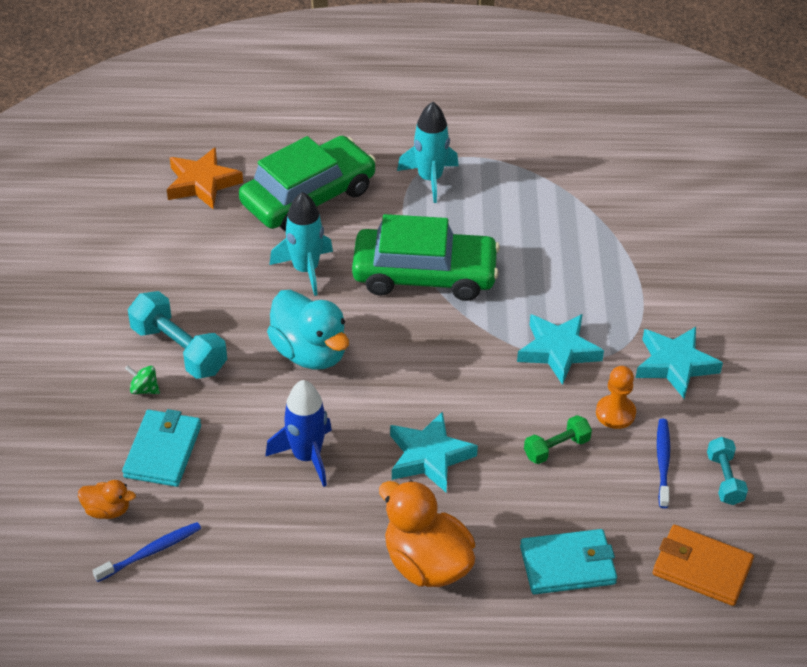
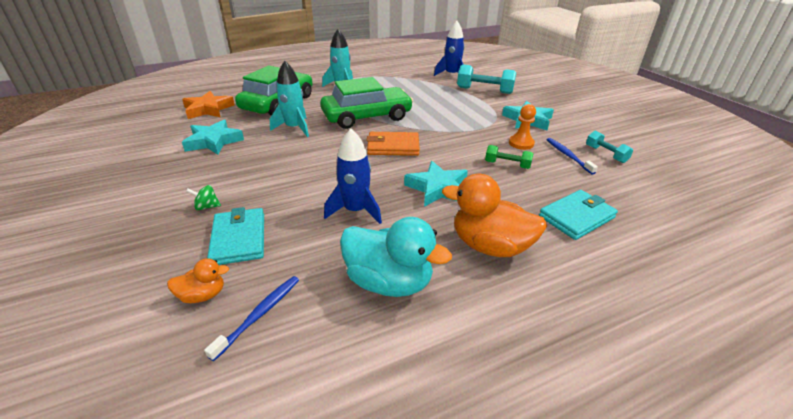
camera: 25 degrees left, 10 degrees down
(179, 350) = (226, 180): turquoise dumbbell -> turquoise dumbbell (484, 90)
(310, 353) = (321, 160): turquoise duck -> turquoise duck (389, 282)
(556, 448) = (507, 165): green dumbbell -> green dumbbell turned 75 degrees clockwise
(558, 351) = (465, 128): turquoise star -> turquoise star (213, 141)
(646, 199) = (451, 75): none -> blue rocket
(701, 568) = (647, 194): orange wallet -> orange wallet (393, 146)

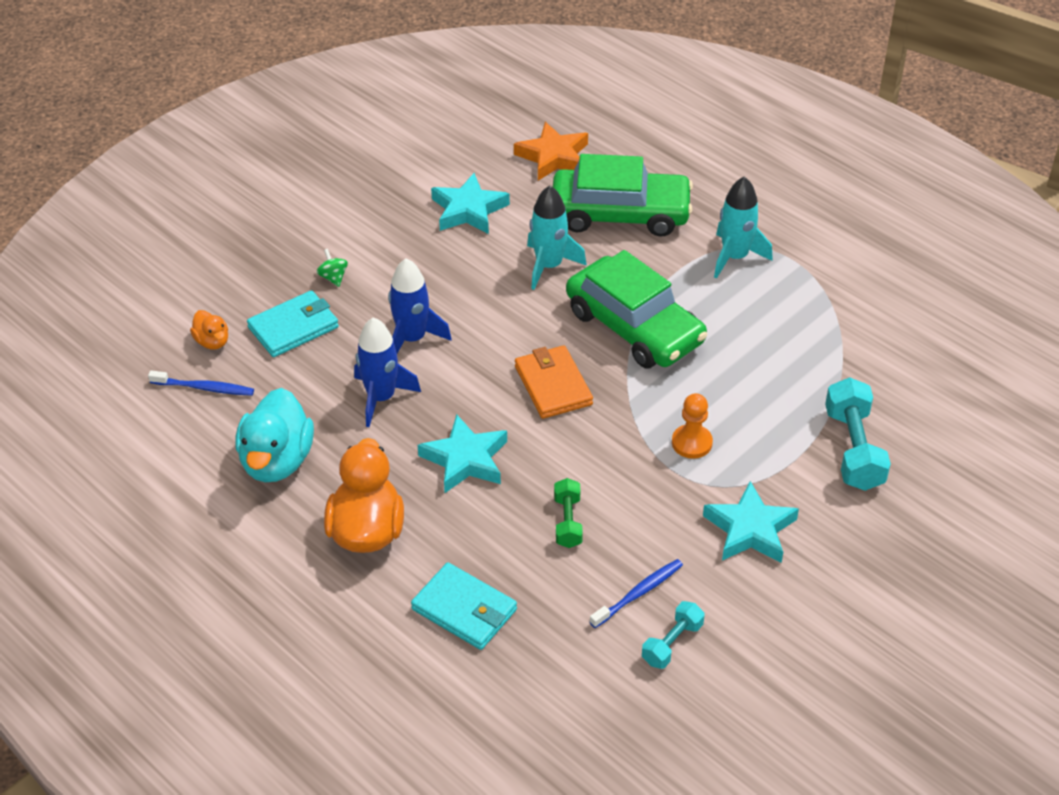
camera: 70 degrees right, 10 degrees up
(451, 75) = (905, 385): blue rocket -> blue rocket (412, 339)
(521, 143) = (649, 530): orange pawn -> orange pawn (692, 443)

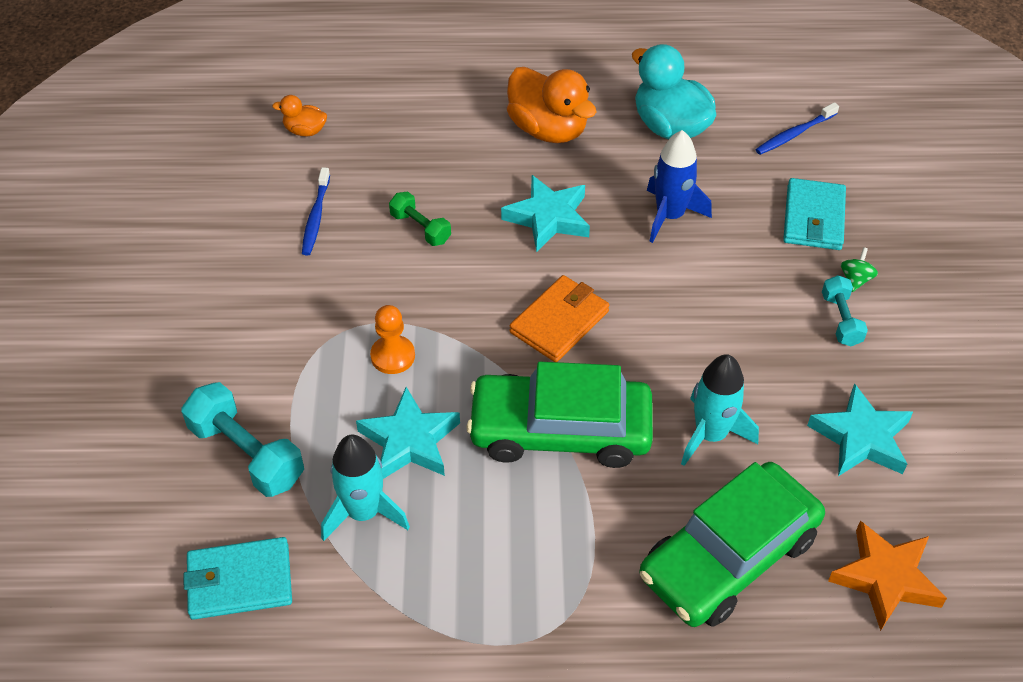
camera: 135 degrees right, 5 degrees up
(212, 342) = (846, 166): orange duck -> orange duck (305, 131)
(333, 277) = (855, 279): green spinning top -> green spinning top turned 90 degrees counterclockwise
(412, 339) = (718, 276): blue rocket -> none
(464, 610) = (423, 130): turquoise wallet -> turquoise wallet (239, 581)
(553, 385) = (559, 322): orange wallet -> orange wallet turned 75 degrees counterclockwise
(672, 643) = (259, 202): turquoise dumbbell -> turquoise dumbbell (841, 320)
(735, 257) = (558, 595): turquoise rocket -> turquoise rocket (363, 512)
(750, 529) = (276, 318): turquoise star -> turquoise star (410, 441)

